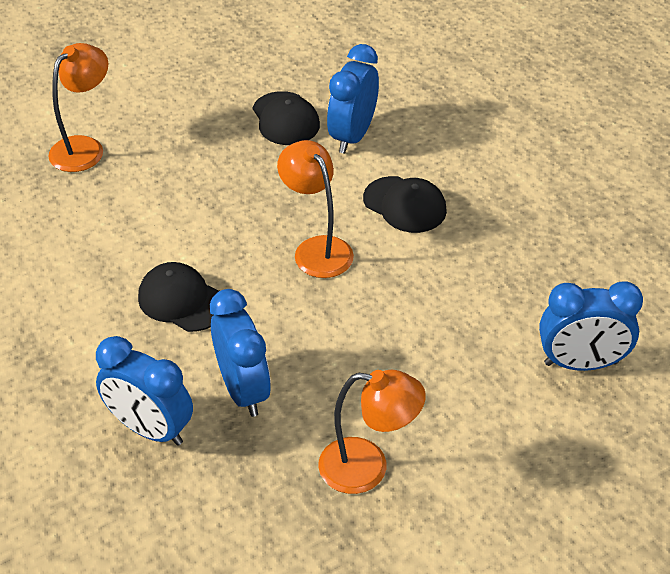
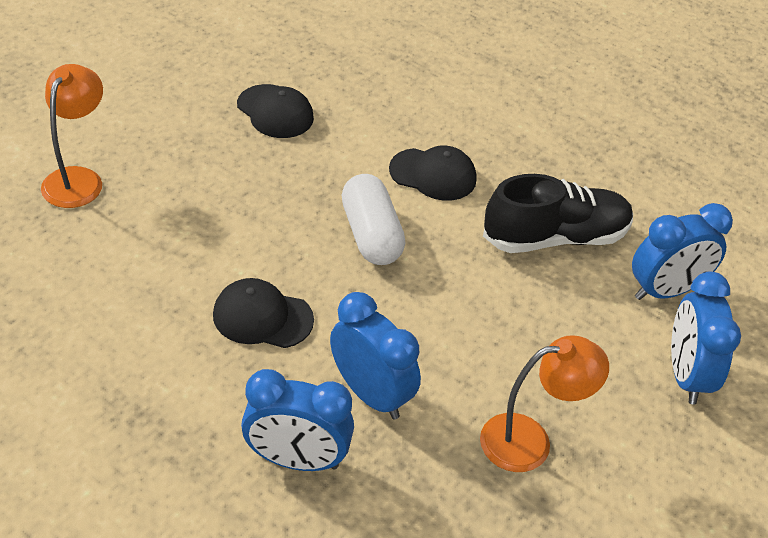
camera: 25 degrees left, 0 degrees up
(317, 249) = (371, 235): orange lamp -> white capsule
(352, 136) = (349, 117): blue clock -> blue clock (686, 375)
(494, 288) = (555, 238): none -> black shoe

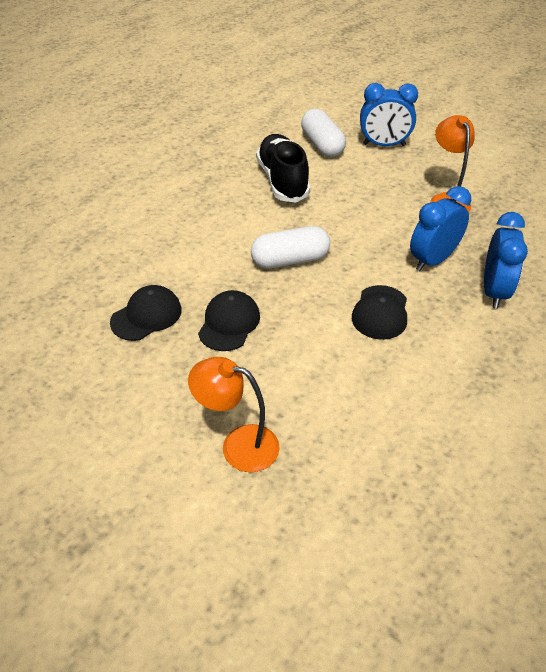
camera: 85 degrees left, 0 degrees up
(433, 174) = (224, 230): black cap -> black cap (229, 323)
(665, 291) = (322, 145): blue clock -> white capsule

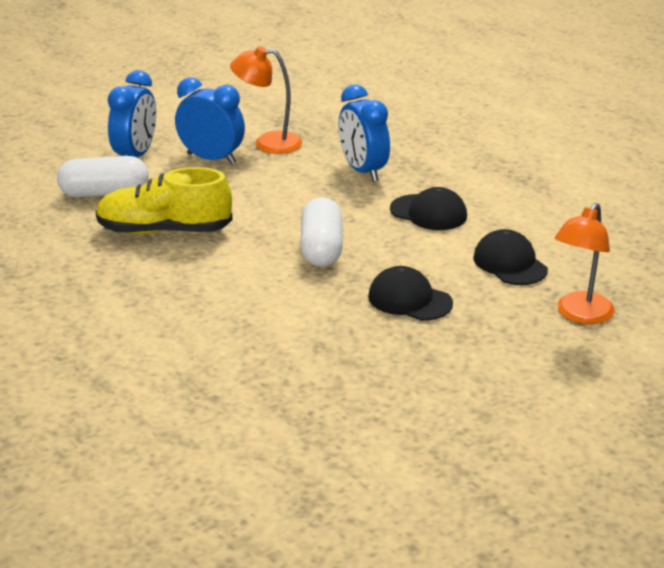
camera: 75 degrees left, 15 degrees down
(146, 316) = (375, 352): black cap -> black cap (510, 263)
(283, 181) = (164, 231): black shoe -> yellow shoe
(494, 291) = (423, 152): blue clock -> blue clock (211, 159)

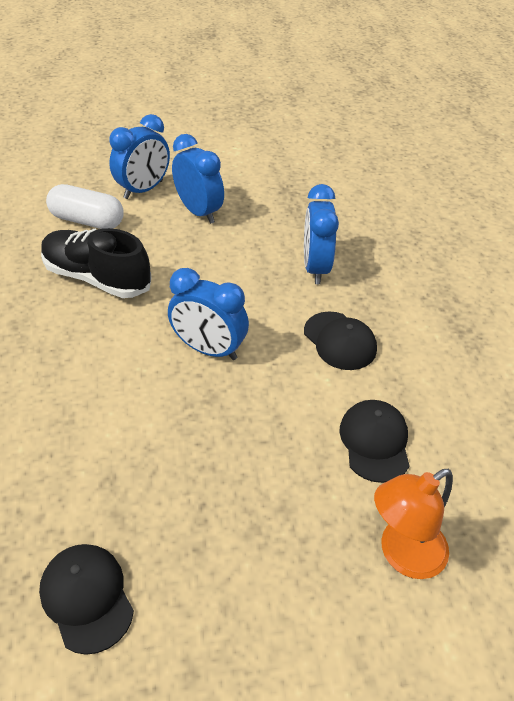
camera: 25 degrees right, 15 degrees up
(164, 231) = (97, 278): yellow shoe -> black shoe
(268, 143) = (258, 210): orange lamp -> none
(321, 249) = (209, 349): white capsule -> blue clock
(409, 300) = (240, 452): black cap -> black cap (87, 597)

